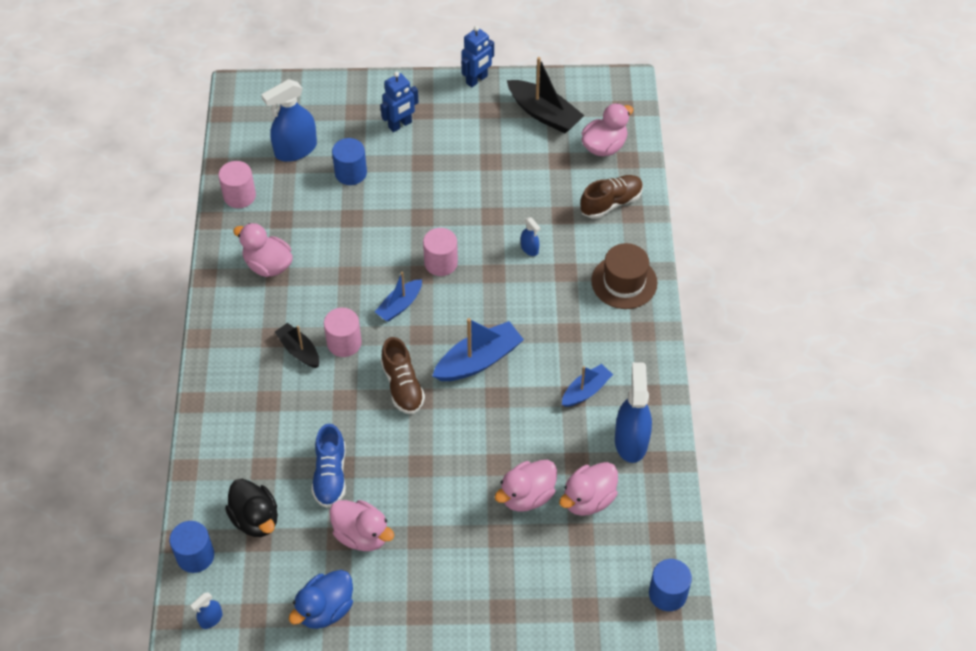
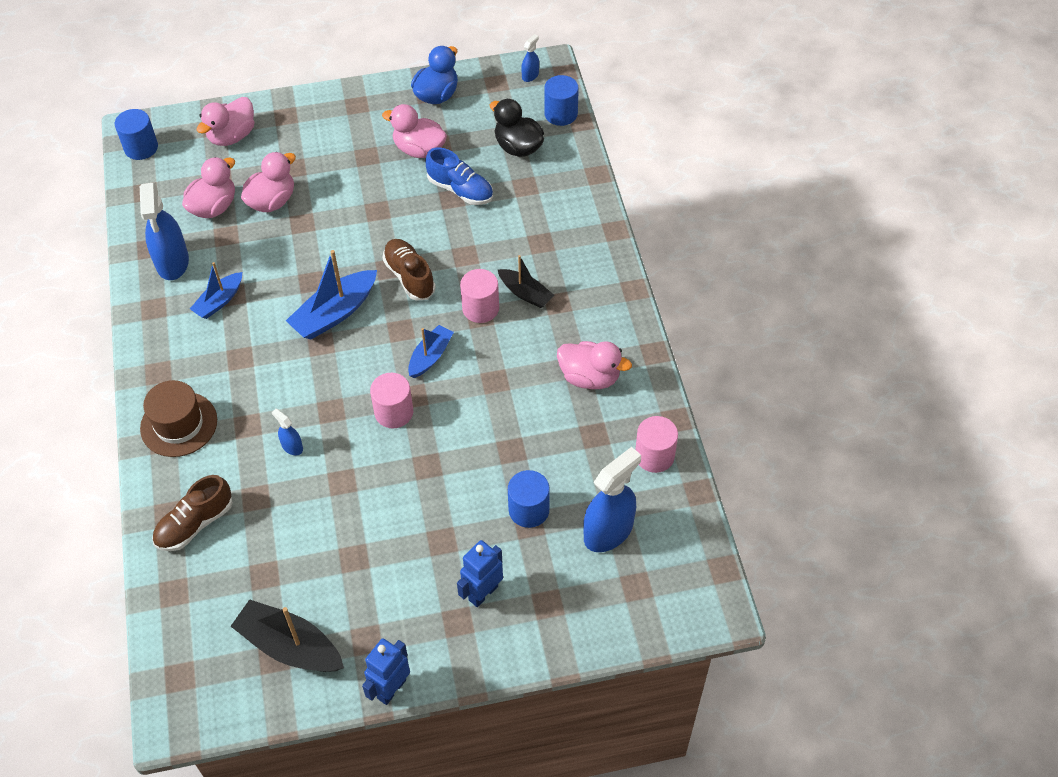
camera: 170 degrees right, 0 degrees up
(330, 475) = (460, 190): blue shoe -> blue shoe turned 135 degrees clockwise
(604, 146) = (205, 607): pink duck -> pink duck (232, 136)

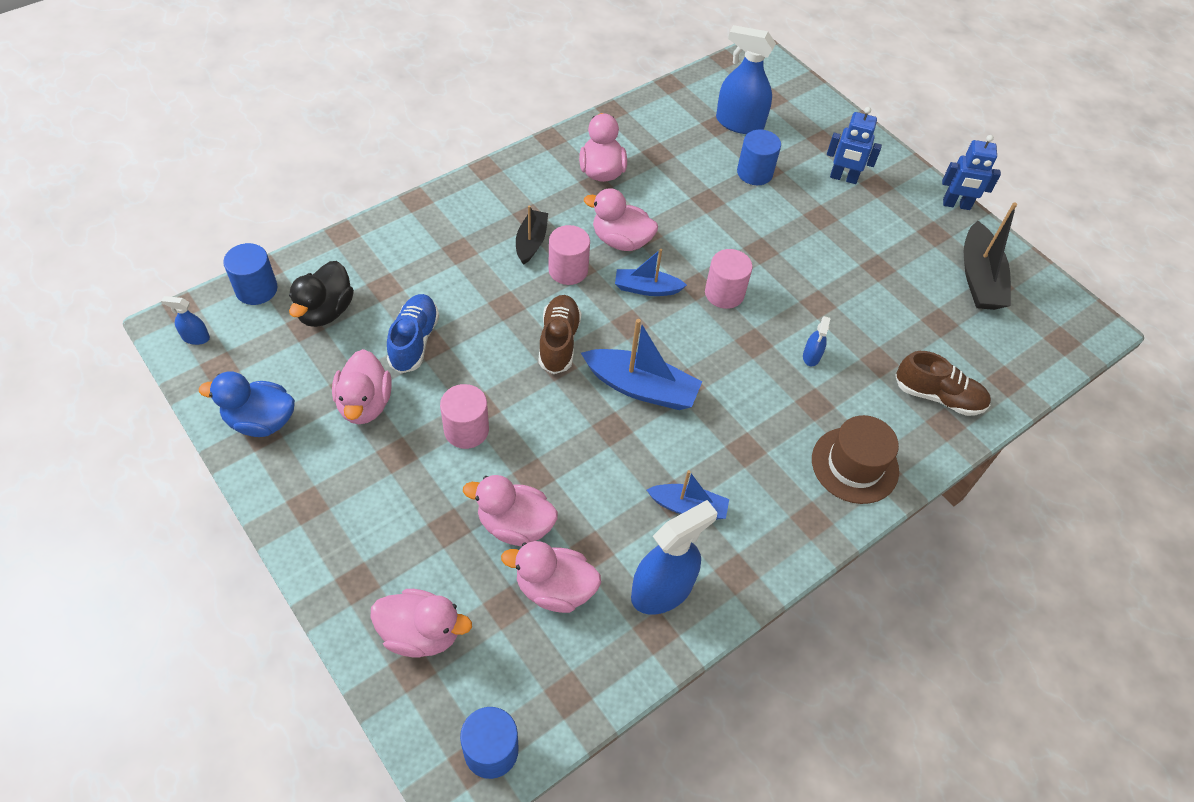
camera: 120 degrees left, 0 degrees up
(409, 276) = (559, 341): brown shoe -> brown shoe turned 150 degrees clockwise
(494, 359) = (621, 241): none -> pink duck
(654, 456) = (654, 114): pink cylinder -> pink cylinder (466, 430)

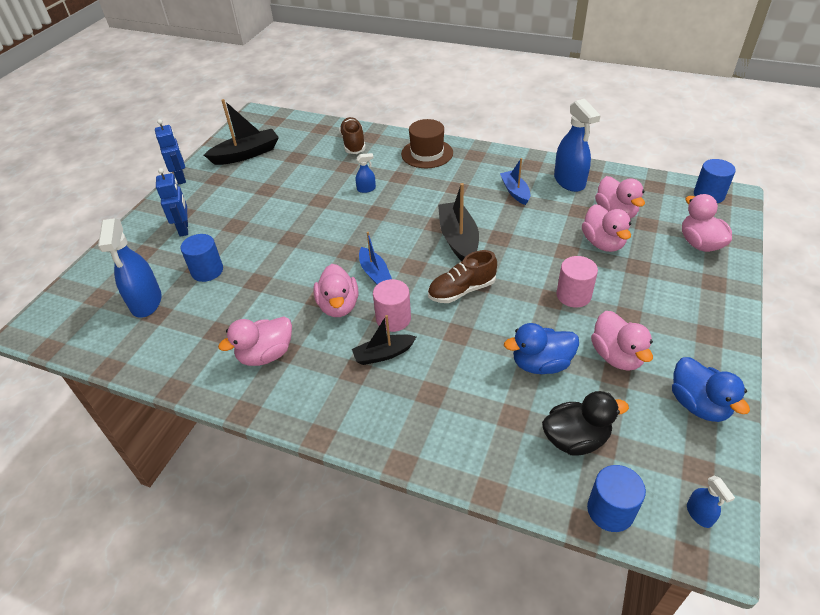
camera: 115 degrees left, 10 degrees down
(365, 404) = (616, 356): pink duck -> pink duck turned 105 degrees clockwise
(414, 341) = (541, 364): blue shoe -> blue duck
(641, 388) = (458, 239): blue boat -> black boat
(662, 590) = (569, 181): blue spray bottle -> blue spray bottle turned 135 degrees counterclockwise
(724, 293) = (346, 238): pink cylinder -> none

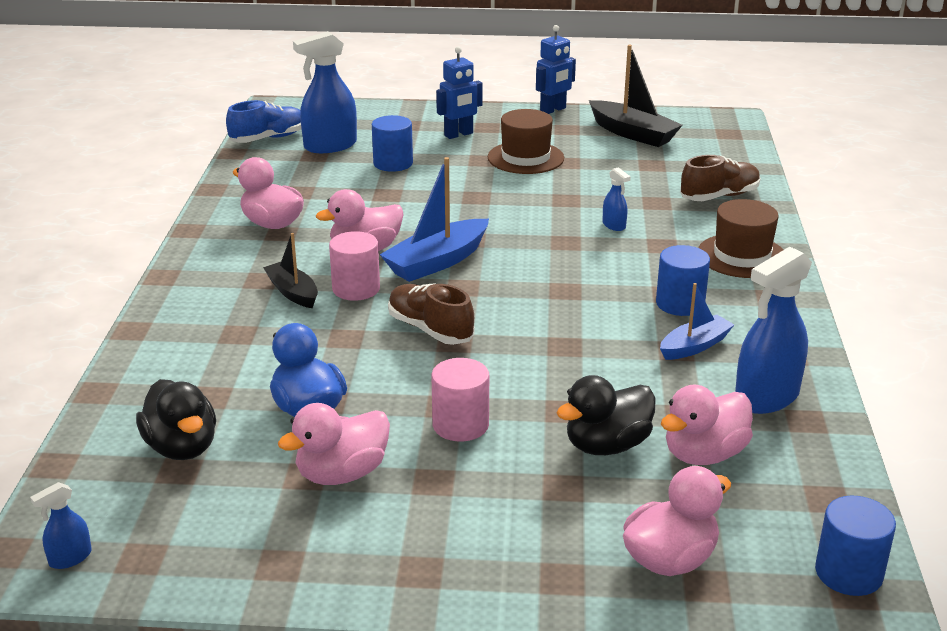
camera: 70 degrees right, 15 degrees down
(98, 339) = (269, 138): none -> blue shoe
(247, 205) = (525, 158): none -> brown hat
(374, 273) = (437, 262): blue boat -> blue boat, size x1.61
(458, 239) = (540, 312): black boat -> none
(603, 243) = (607, 445): pink duck -> black duck
(610, 510) = (74, 482): blue cylinder -> blue cylinder (680, 304)
(698, 404) = (262, 557): blue duck -> none

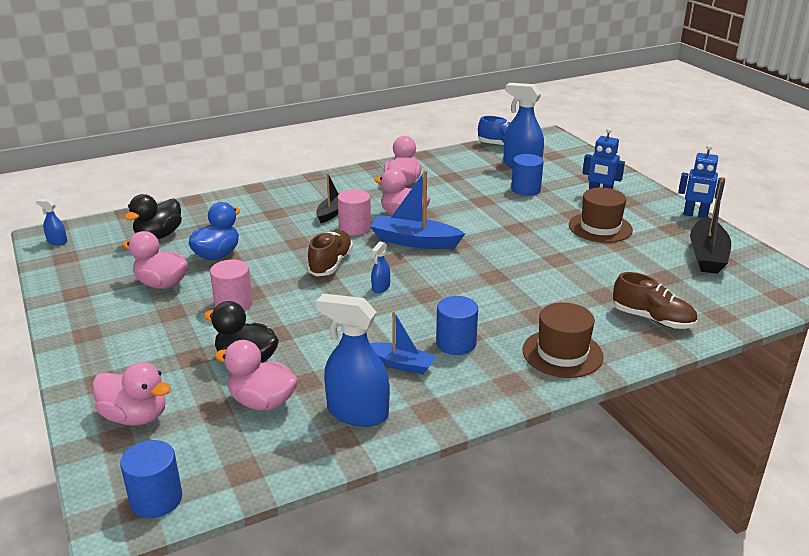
camera: 60 degrees right, 0 degrees up
(614, 225) = (542, 287): blue spray bottle -> blue spray bottle (380, 288)

